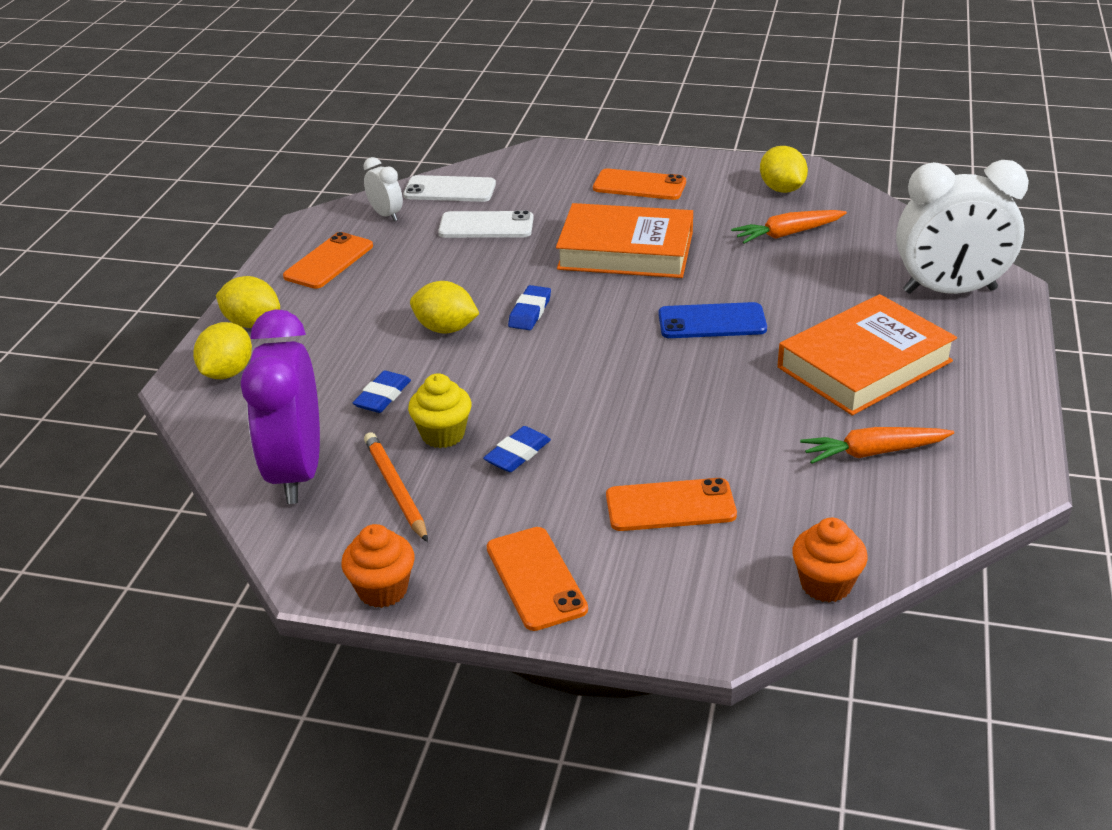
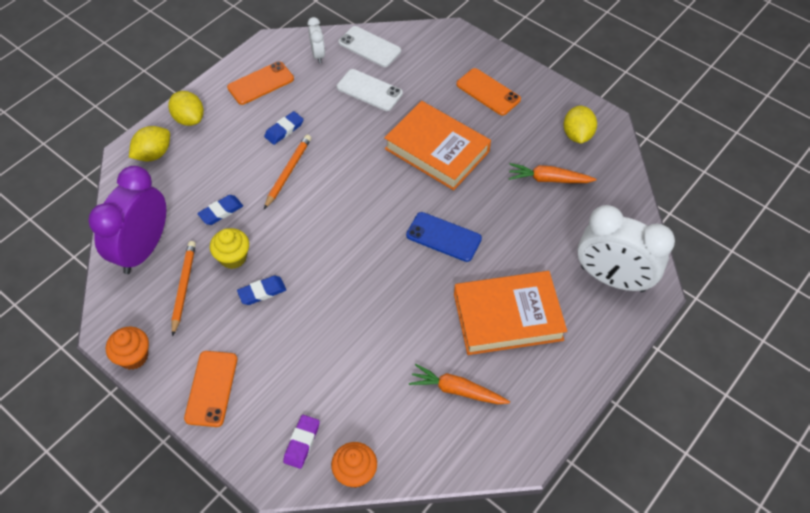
camera: 25 degrees right, 20 degrees up
(446, 329) = (288, 172): yellow lemon -> orange pencil
(530, 312) = (344, 179): blue eraser -> blue eraser (284, 130)
(670, 506) = (315, 372): orange phone -> none
(722, 583) = (302, 442): none -> purple eraser

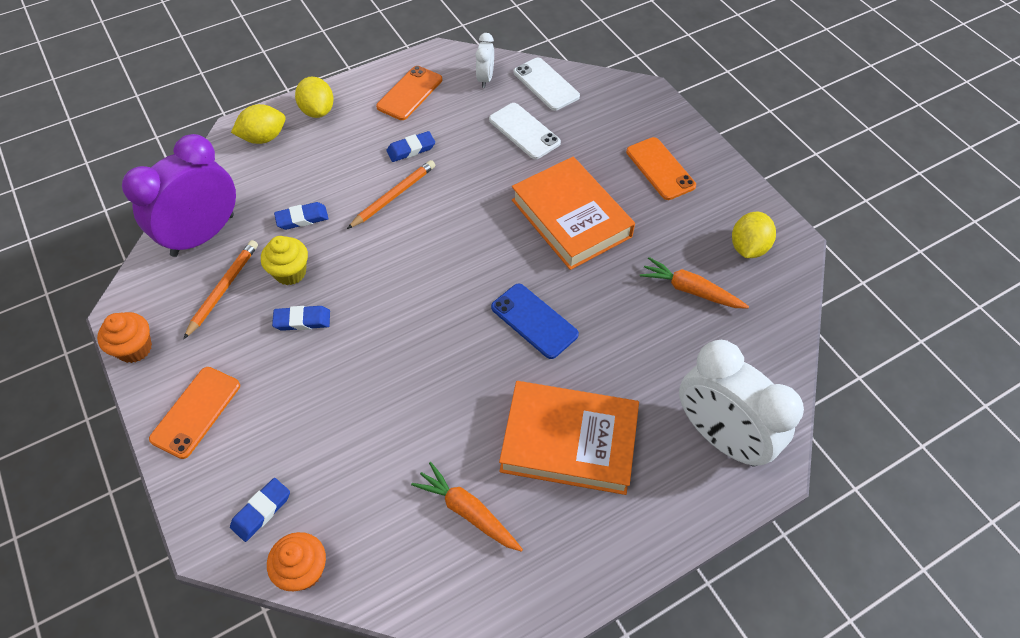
camera: 20 degrees right, 0 degrees up
(261, 83) = (410, 93): orange phone -> orange phone turned 45 degrees counterclockwise
(302, 442) = (261, 511): purple eraser -> blue eraser

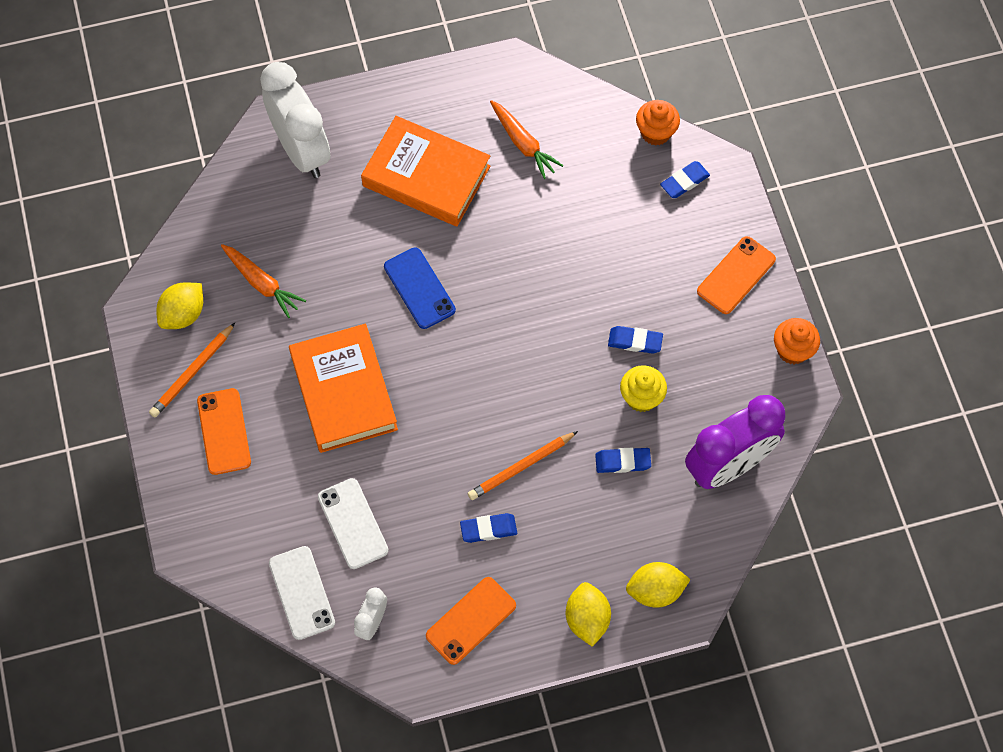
camera: 165 degrees left, 10 degrees up
(224, 289) = (708, 395): orange pencil -> orange pencil (192, 372)

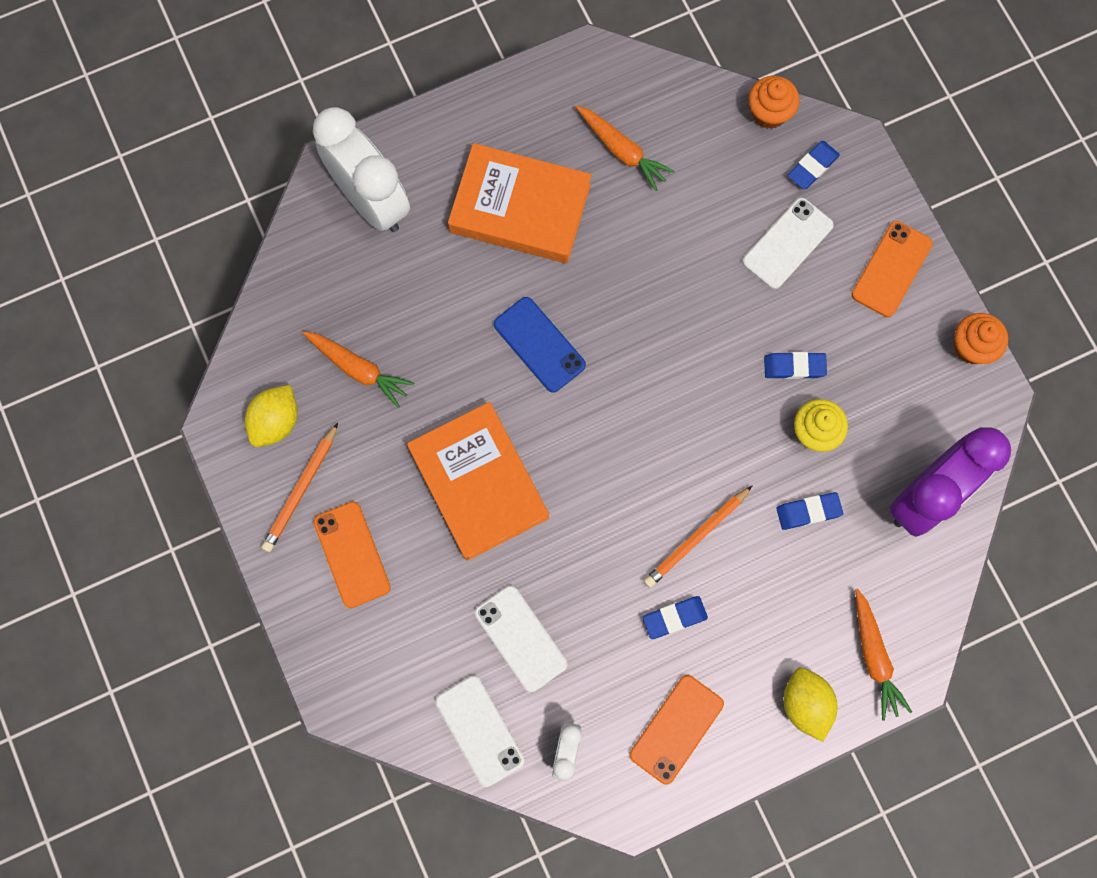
camera: 10 degrees left, 10 degrees up
(650, 240) = (787, 243): none -> white phone
(655, 590) = (874, 657): yellow lemon -> orange carrot

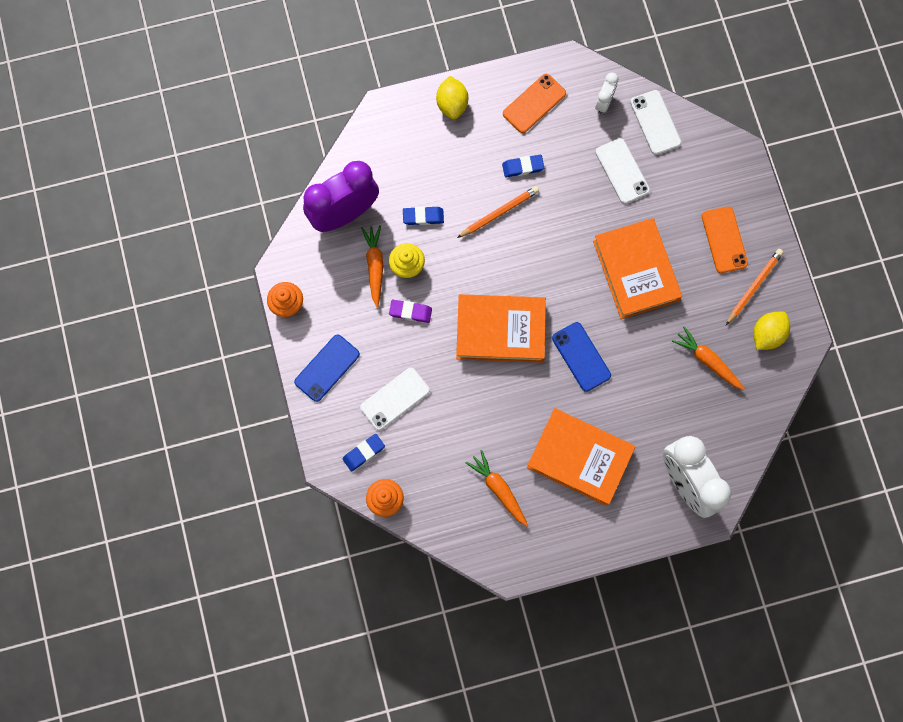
camera: 170 degrees left, 0 degrees up
(660, 362) = (500, 330): none -> orange book
(794, 367) = (410, 312): blue eraser -> purple eraser
(874, 657) = (403, 124): orange carrot -> orange carrot (374, 266)
(891, 269) = (327, 368): orange phone -> blue phone

